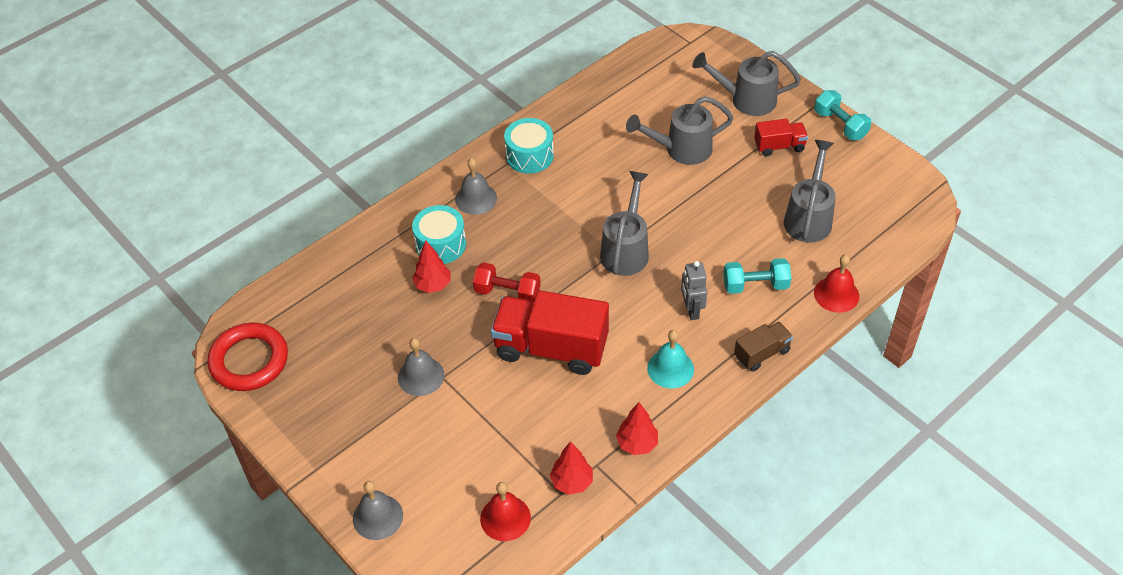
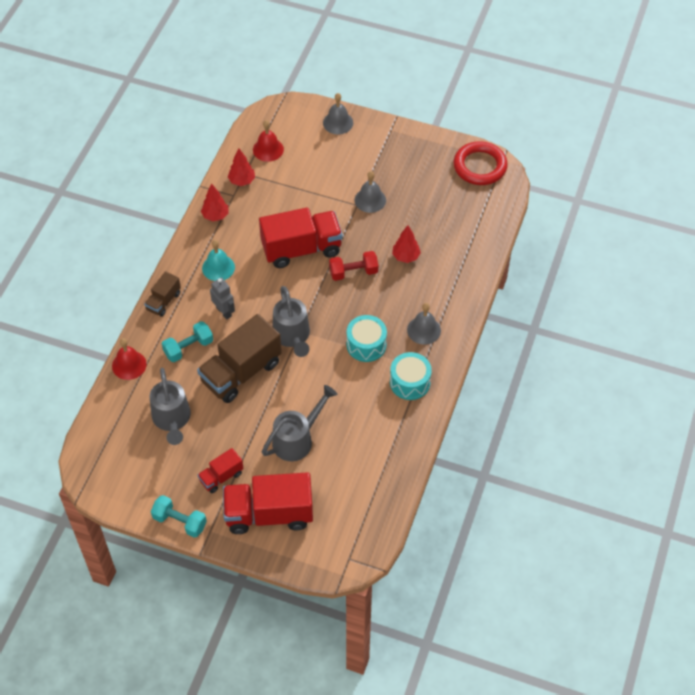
camera: 150 degrees right, 5 degrees up
(441, 244) = (422, 286): turquoise drum -> turquoise drum (366, 345)
(706, 235) = (241, 372): none -> brown truck
(746, 99) = (269, 514): grey watering can -> red truck

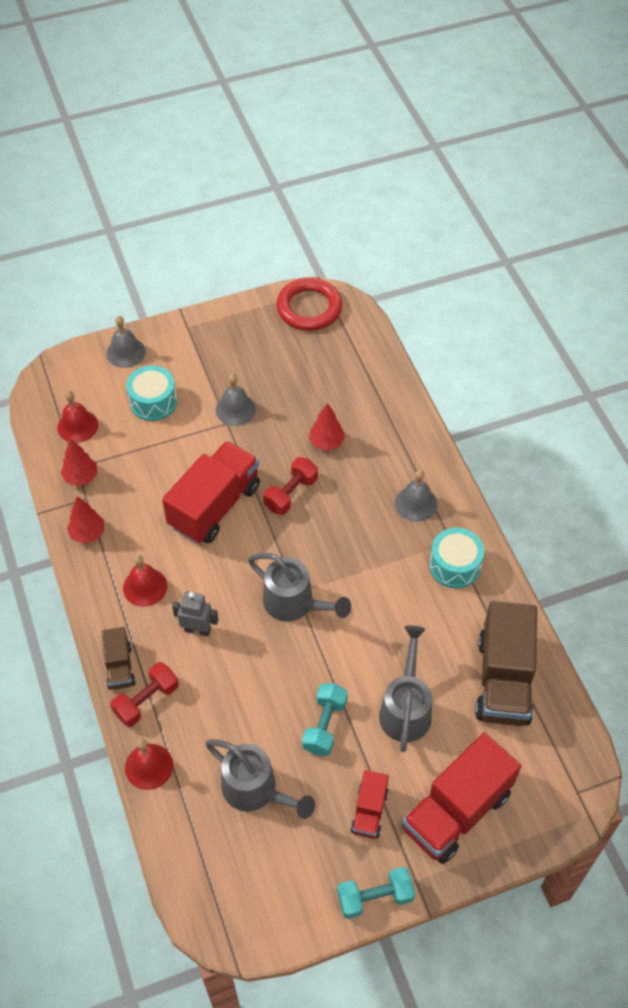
camera: 40 degrees left, 0 degrees up
(160, 330) = (146, 700): none -> red dumbbell
(188, 348) = (197, 697): turquoise dumbbell -> turquoise dumbbell (324, 725)
(218, 267) = (145, 587): turquoise bell -> red bell
(241, 372) = (279, 681): brown truck -> brown truck (503, 680)
(366, 345) = (376, 558): turquoise drum -> turquoise drum (153, 402)

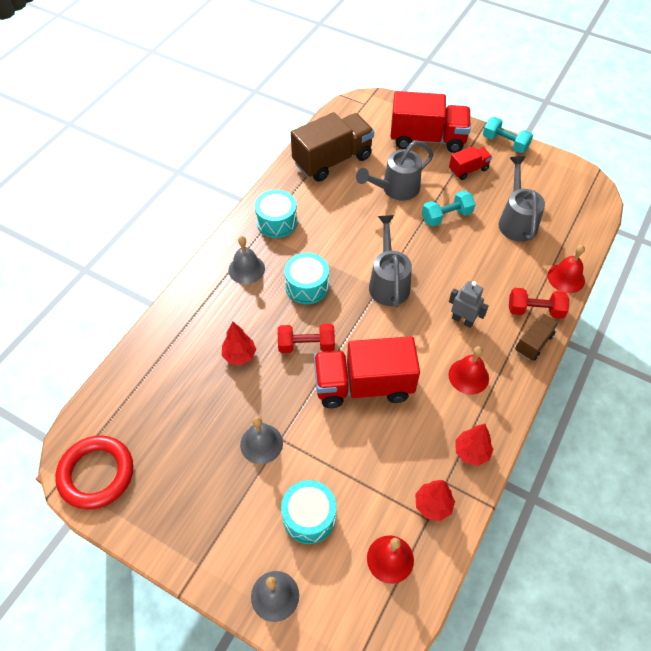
camera: 130 degrees left, 0 degrees up
(197, 630) = (462, 320): grey robot -> grey robot turned 150 degrees clockwise
(352, 536) = (307, 286): none -> turquoise drum

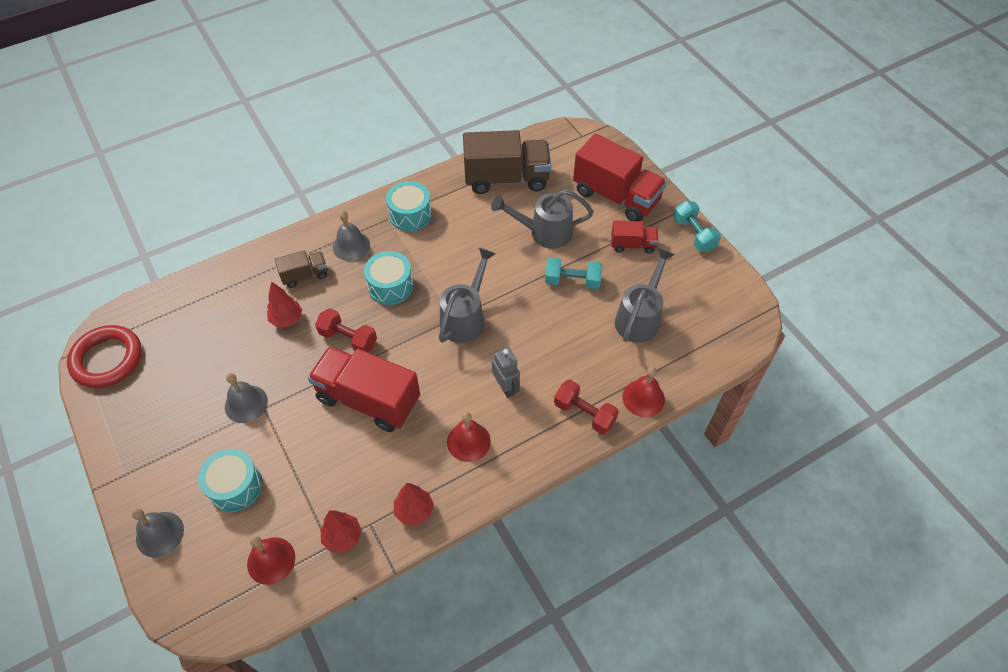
camera: 30 degrees right, 0 degrees up
(533, 343) = (557, 443): brown truck -> brown truck (305, 275)

